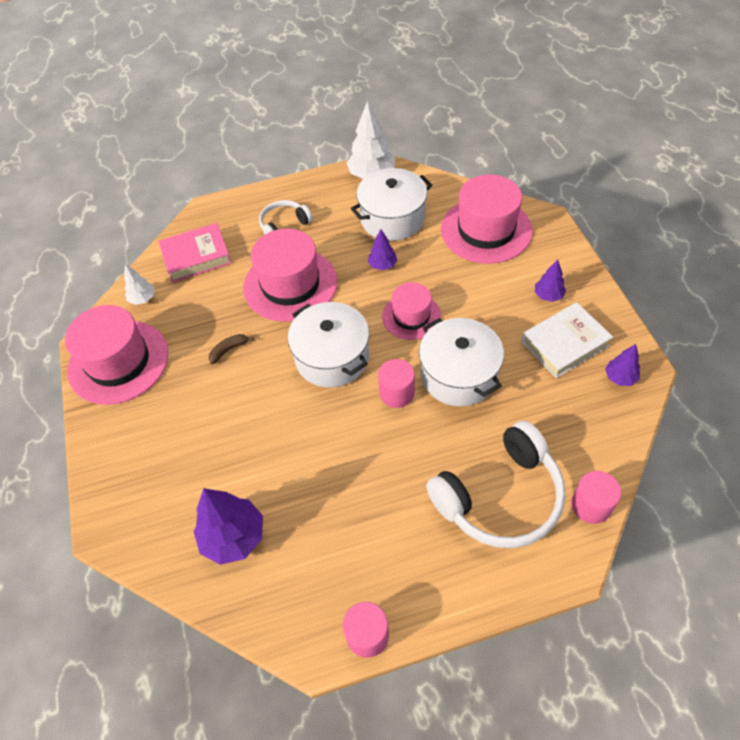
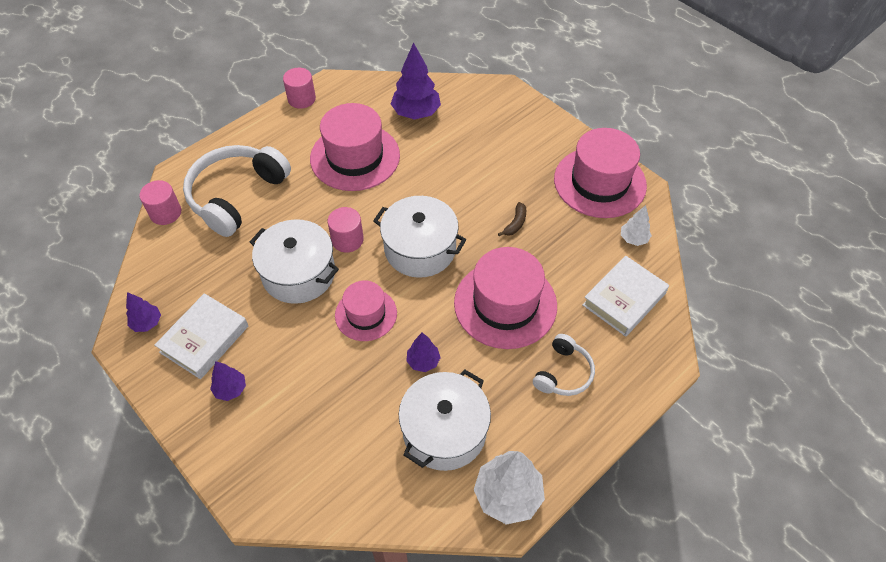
camera: 150 degrees right, 0 degrees up
(196, 256) = (624, 299): pink book -> white book
(486, 230) = (324, 456): pink hat -> pink hat (355, 157)

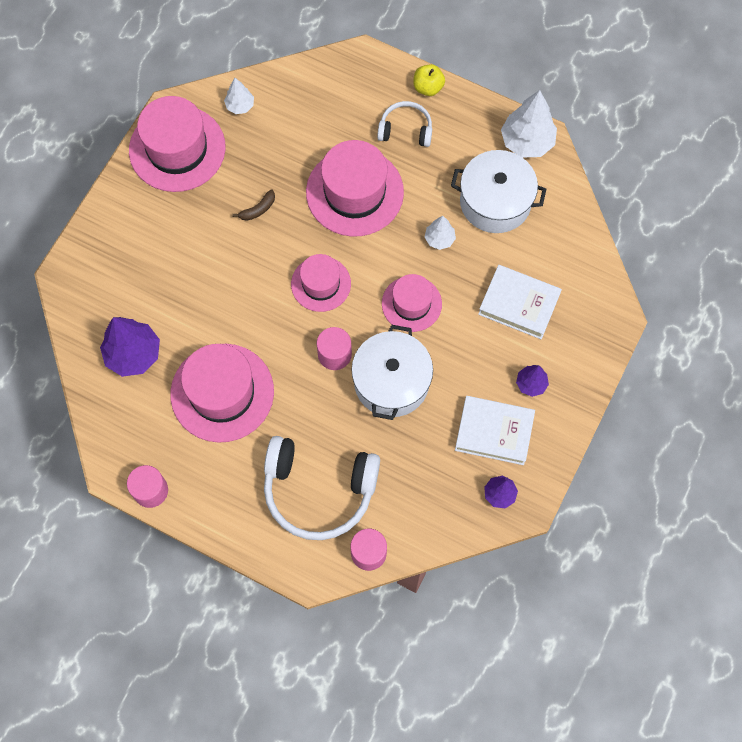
camera: 110 degrees left, 15 degrees up
(420, 249) = (321, 284): white pot -> pink hat
(423, 361) = (439, 239): purple tree -> white tree
(515, 223) = (258, 209): brown banana -> brown banana turned 135 degrees clockwise
(611, 413) = (428, 87): none -> yellow apple
(624, 299) = (312, 100): white book -> white book (519, 304)

